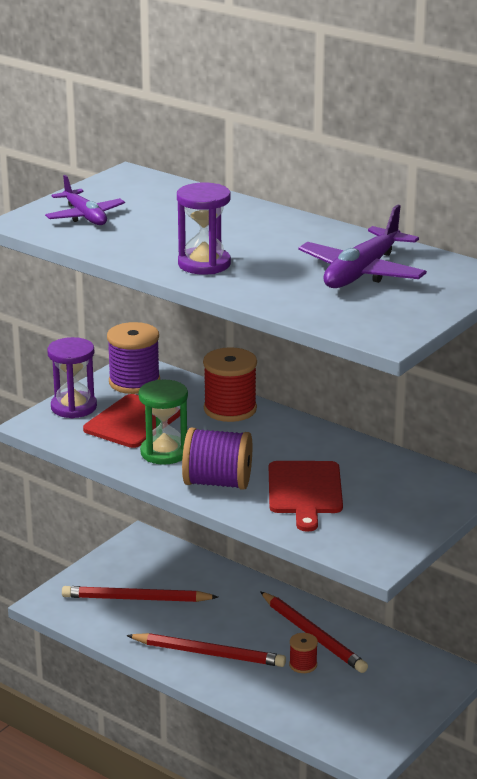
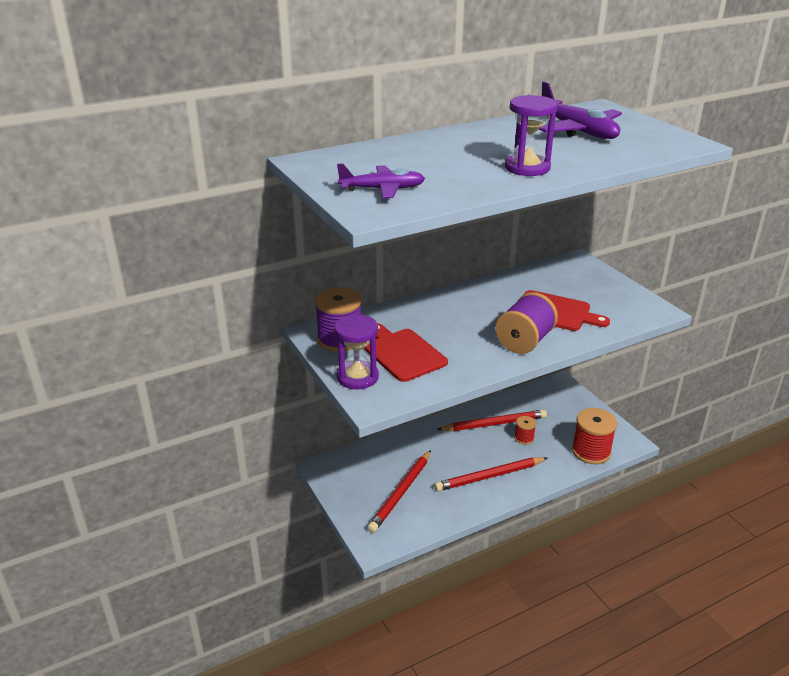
camera: 65 degrees left, 5 degrees up
(164, 452) = (465, 352): green hourglass -> none
(208, 653) = (490, 476): red pencil -> red pencil turned 150 degrees counterclockwise
(230, 409) = (418, 311): red spool -> red spool (591, 451)

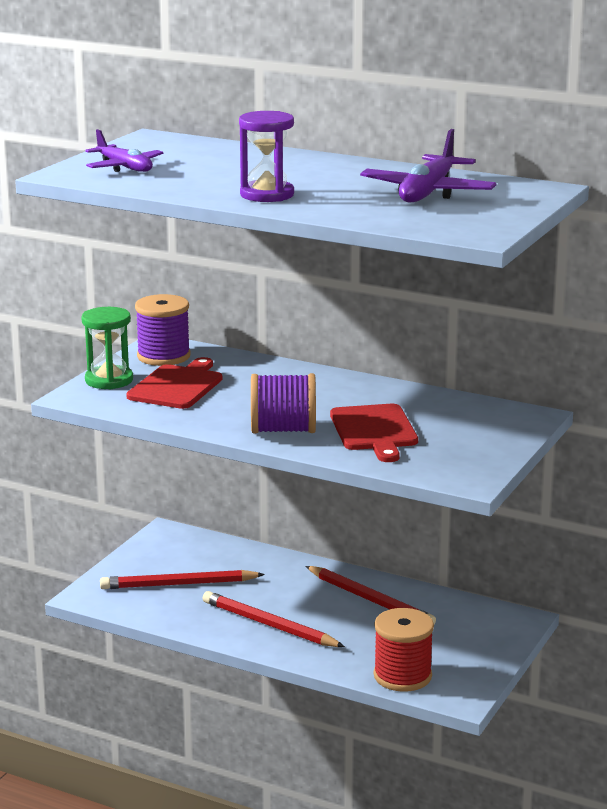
camera: 55 degrees right, 10 degrees down
(357, 377) = (109, 380): purple hourglass -> green hourglass
(524, 438) = (369, 626): red spool -> none

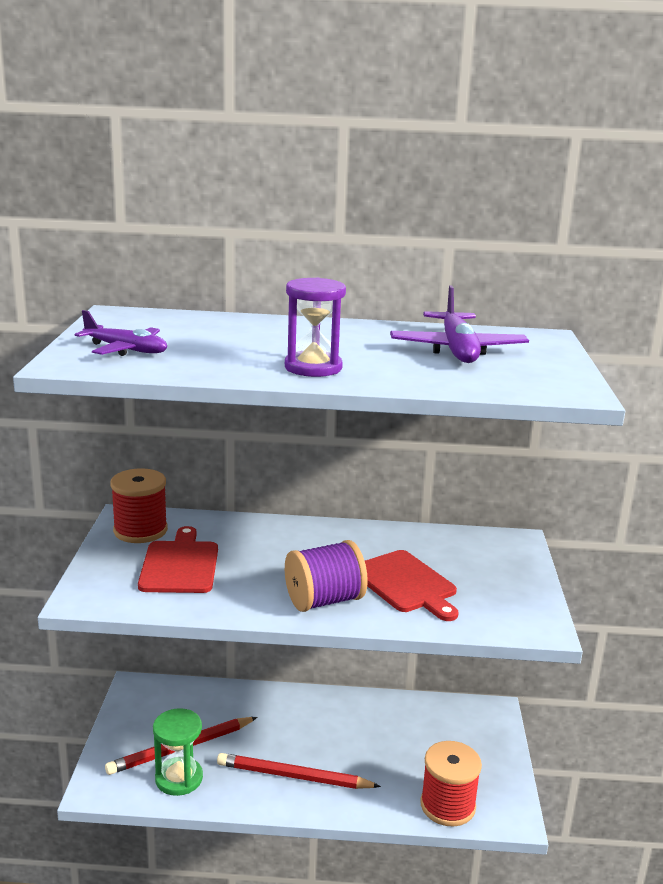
camera: 25 degrees left, 0 degrees up
(109, 380) = (105, 570): green hourglass -> green hourglass (179, 778)
(163, 356) = (140, 530): purple spool -> red spool
(370, 600) = (362, 721): red pencil -> none

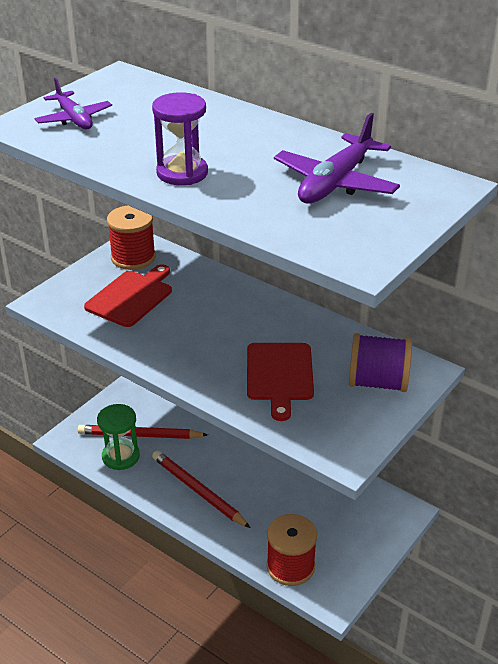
camera: 35 degrees right, 15 degrees up
(324, 601) = (201, 365): purple spool -> purple spool (377, 382)

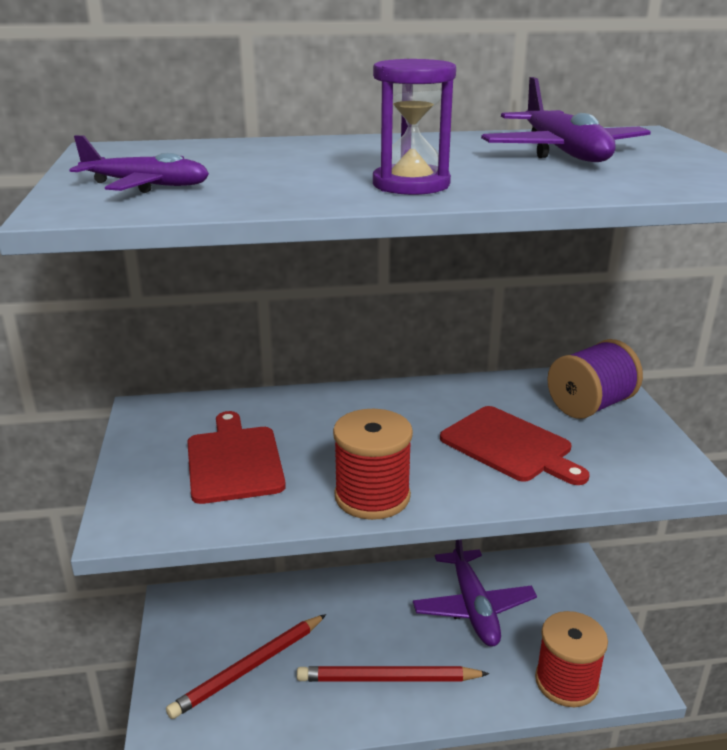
camera: 45 degrees left, 10 degrees down
(121, 456) = (257, 707): green hourglass -> none
(133, 257) = (169, 424): red spool -> red spool (372, 496)
(298, 490) = (473, 607): none -> purple plane

